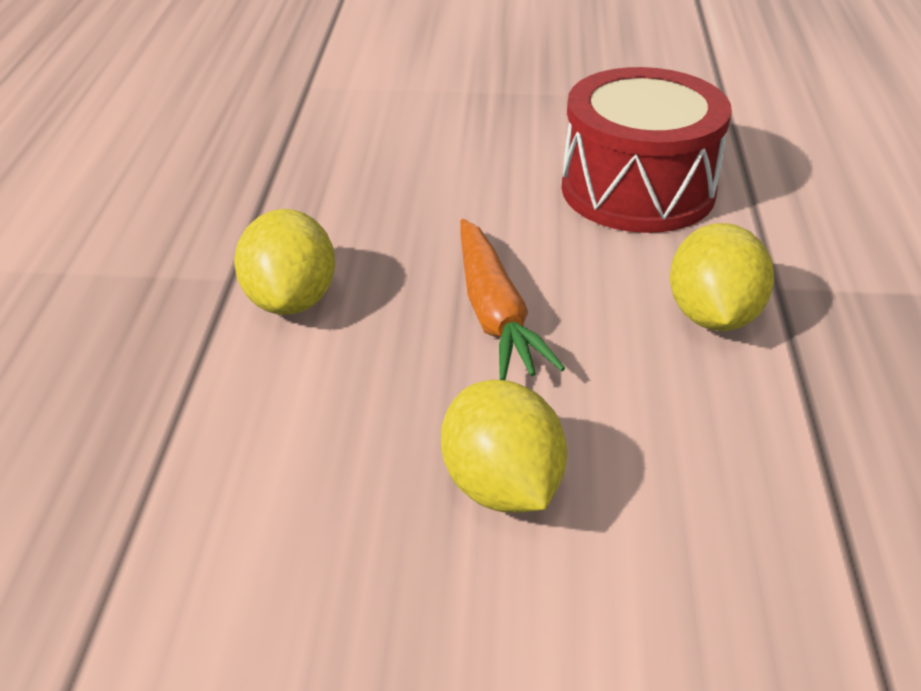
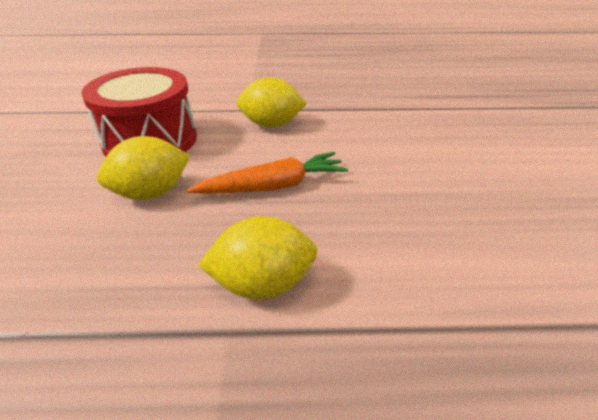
camera: 95 degrees left, 0 degrees up
(501, 487) = (409, 179): yellow lemon -> yellow lemon (151, 193)

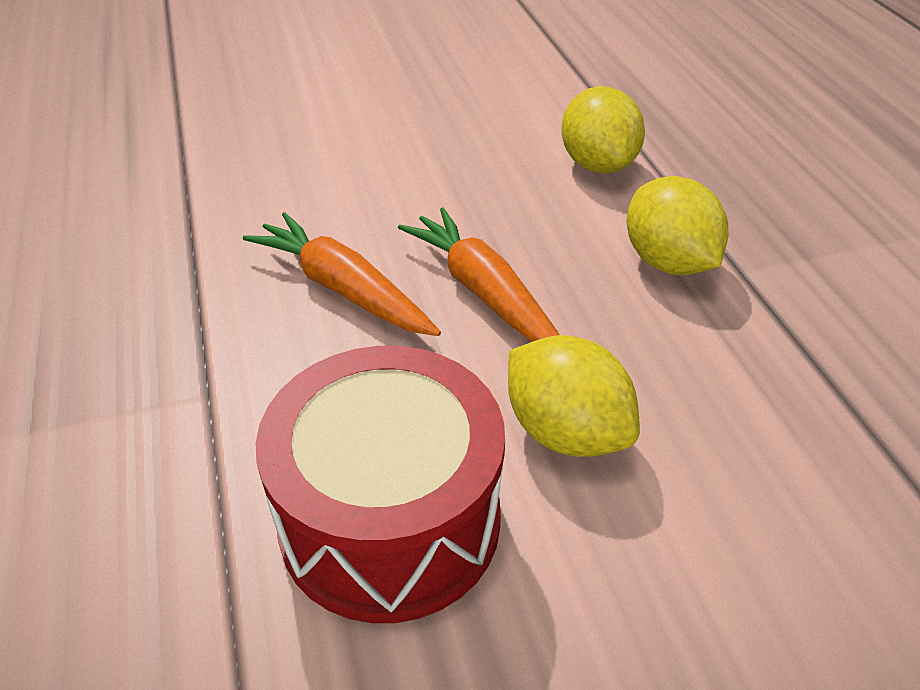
camera: 105 degrees left, 5 degrees up
(271, 124) = (278, 339): yellow lemon -> yellow lemon (597, 164)
(300, 143) = (343, 289): none -> orange carrot

